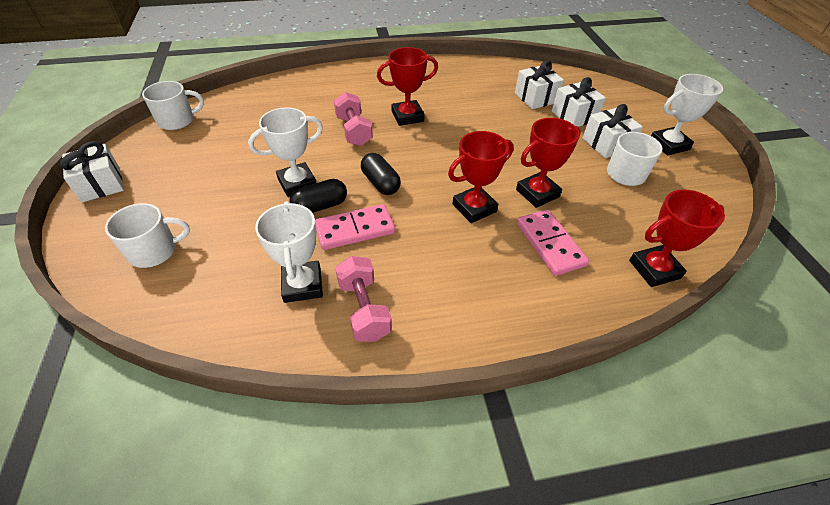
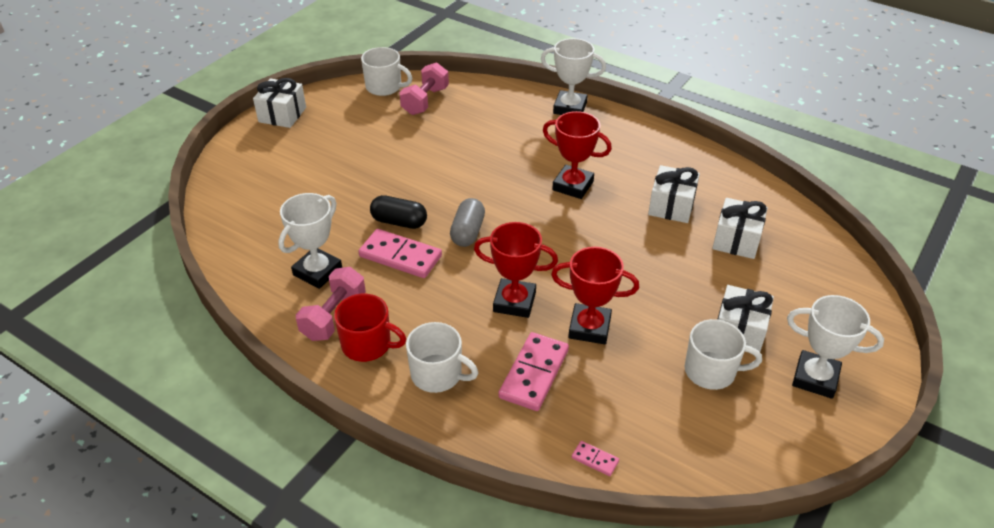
camera: 45 degrees right, 5 degrees down
(154, 251) = (261, 186): white mug -> white mug (438, 374)
(297, 183) = (406, 192): white trophy -> white trophy (570, 108)
(354, 131) = (507, 173): pink dumbbell -> pink dumbbell (425, 101)
(380, 183) = (467, 232): black capsule -> grey capsule
(420, 310) = (368, 344): none -> red mug
(574, 116) = (750, 283): white gift -> white gift (671, 206)
(654, 269) = (595, 459): red trophy -> pink domino

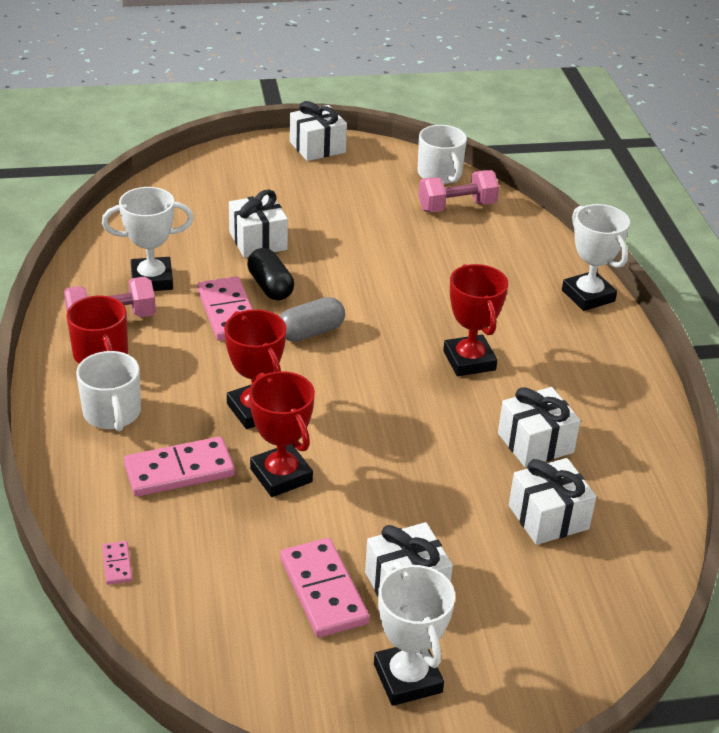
camera: 45 degrees right, 5 degrees down
(344, 199) = (258, 241): none -> white gift
(711, 371) = (323, 591): white mug -> pink domino

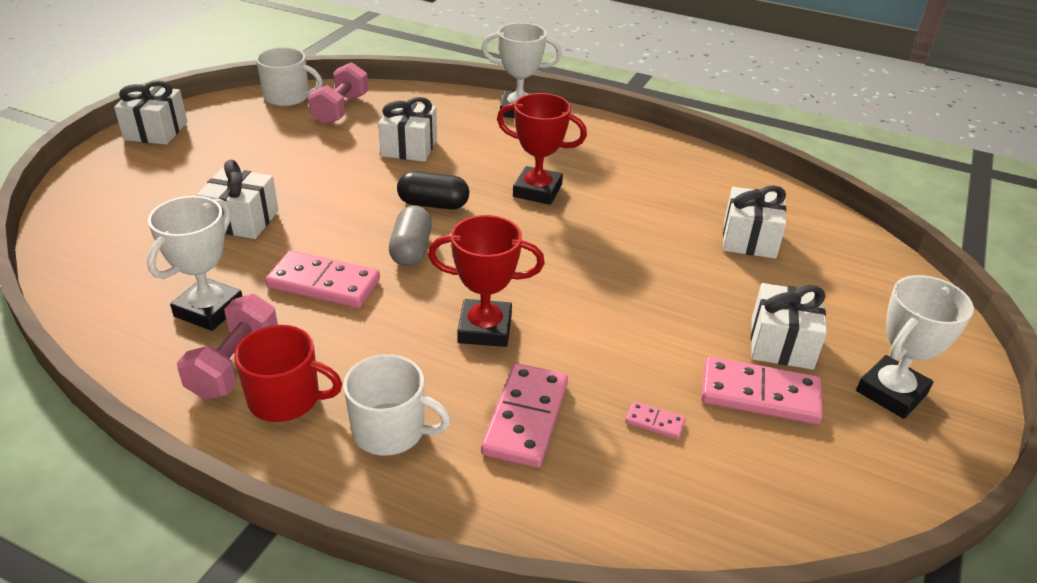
camera: 55 degrees left, 0 degrees up
(117, 564) = (631, 527): pink domino -> pink domino (655, 422)
(270, 287) = (319, 243): black capsule -> black capsule (433, 204)
(281, 475) = (589, 353): red trophy -> none
(407, 678) = (891, 392): white trophy -> white trophy turned 60 degrees counterclockwise
(535, 443) = (662, 206): white gift -> white gift (409, 147)

